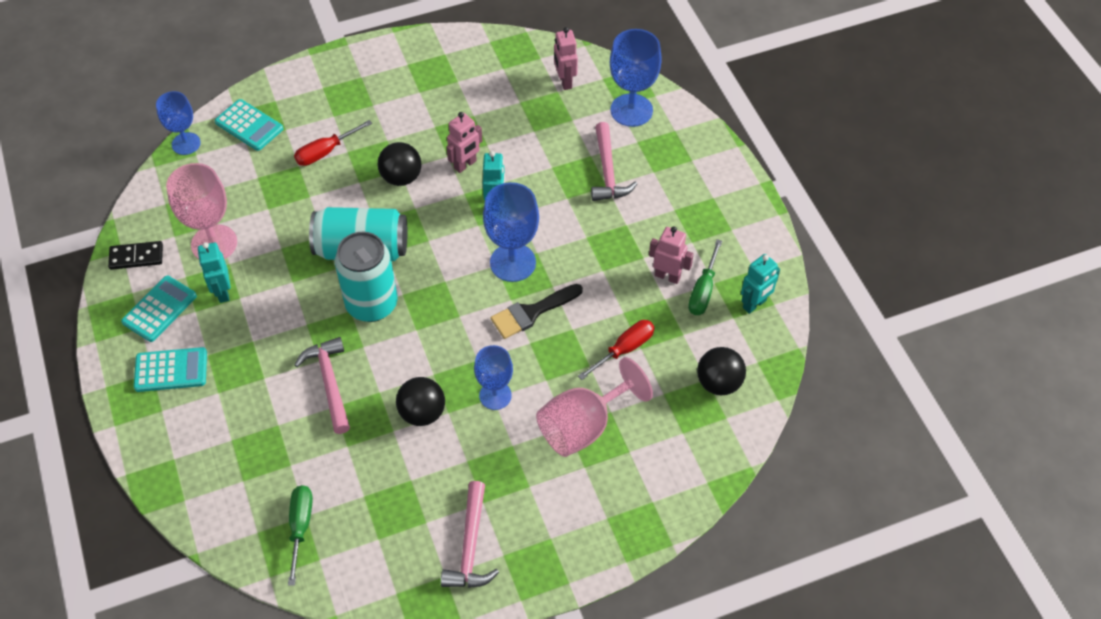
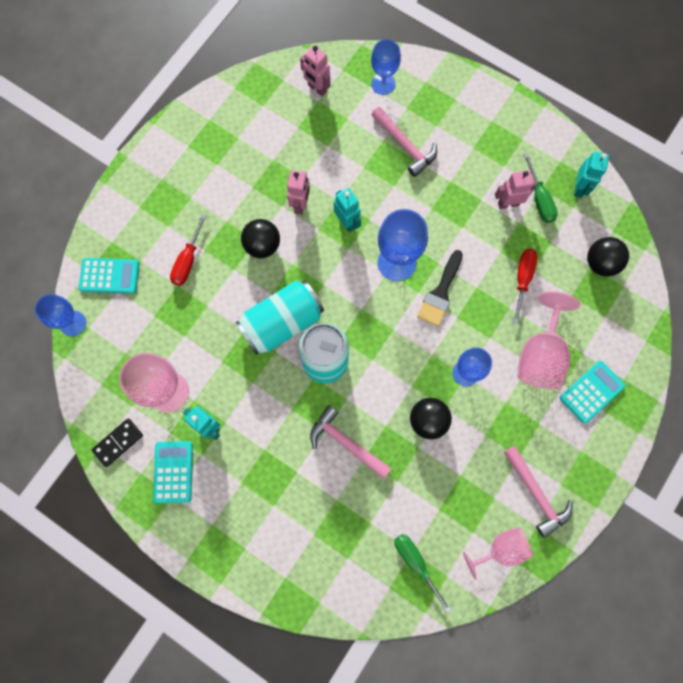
camera: 35 degrees left, 20 degrees up
(171, 370) = (224, 513): turquoise calculator -> turquoise calculator (591, 392)
(391, 571) = (500, 549): none -> pink goblet
(631, 110) = (383, 84): blue goblet -> blue goblet, size x0.66

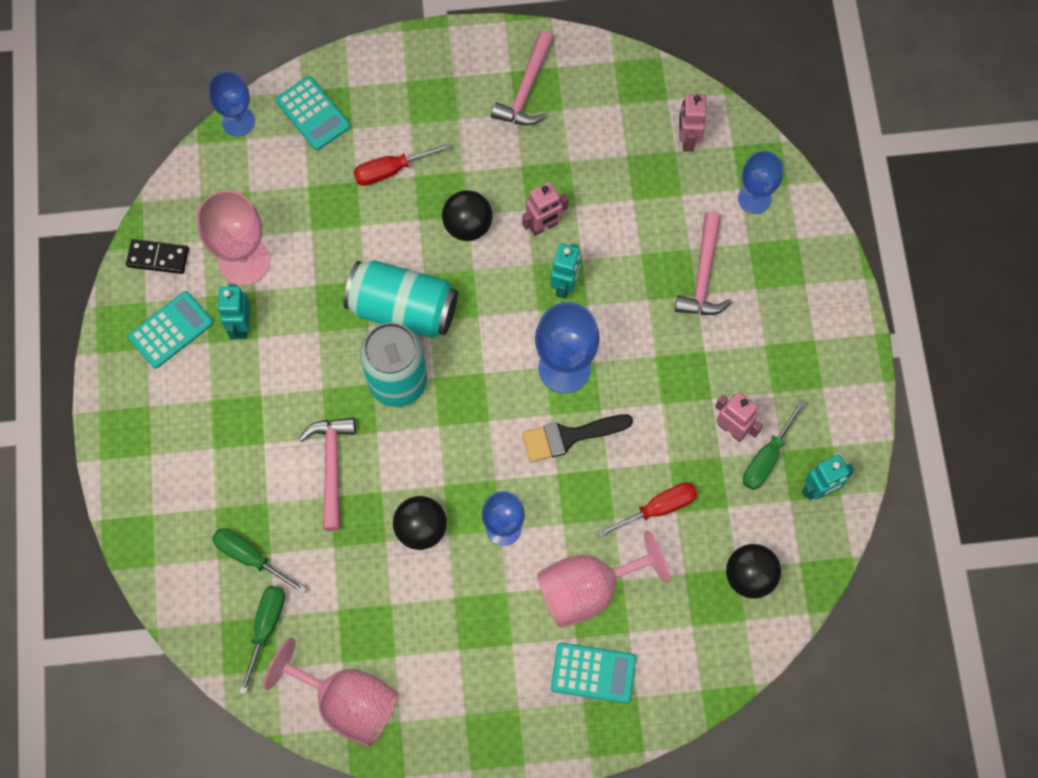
camera: 50 degrees right, 5 degrees down
(363, 537) = (250, 557): none -> green screwdriver
(500, 549) = (347, 702): pink goblet -> pink goblet, size x1.52
(536, 494) = (434, 696): pink hammer -> pink hammer (526, 89)

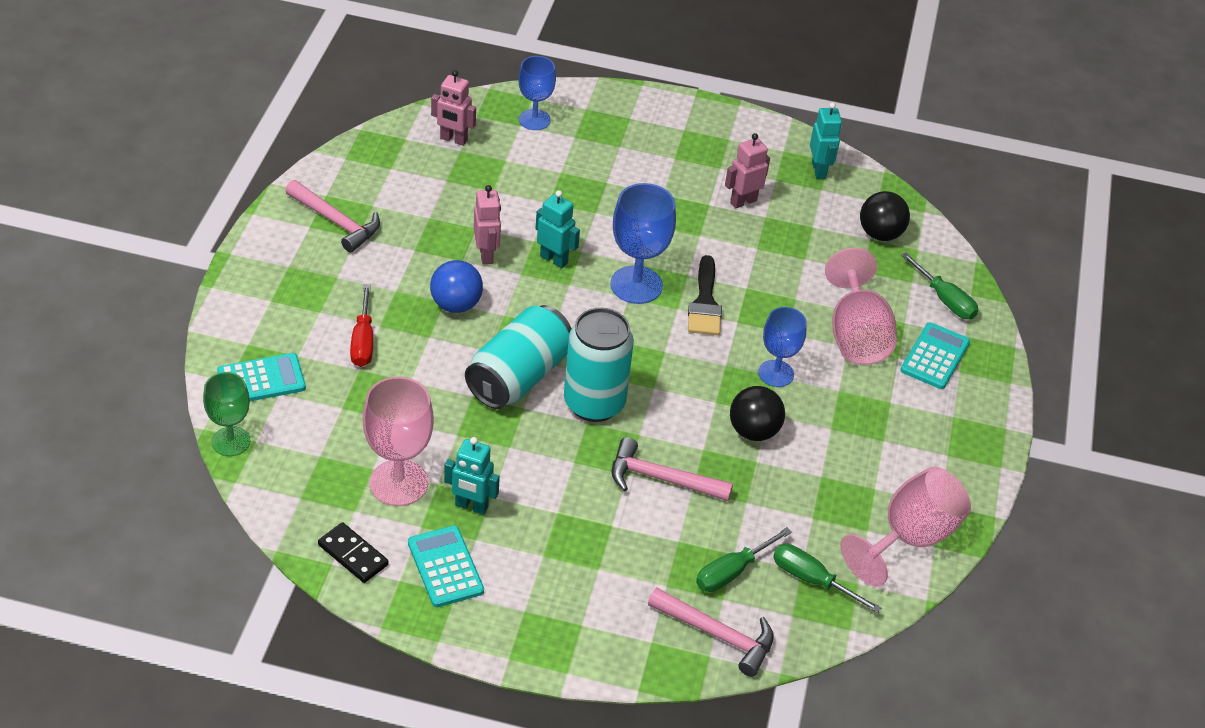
camera: 75 degrees left, 25 degrees down
(158, 258) = (353, 555): black domino -> black domino turned 75 degrees counterclockwise
(238, 121) = (231, 441): blue goblet -> green goblet
(468, 226) = (456, 305): black ball -> blue ball
(657, 509) = (797, 269): red screwdriver -> none
(703, 275) = (591, 172): pink hammer -> pink hammer (718, 635)
(767, 457) = (777, 190): green screwdriver -> green screwdriver (944, 299)

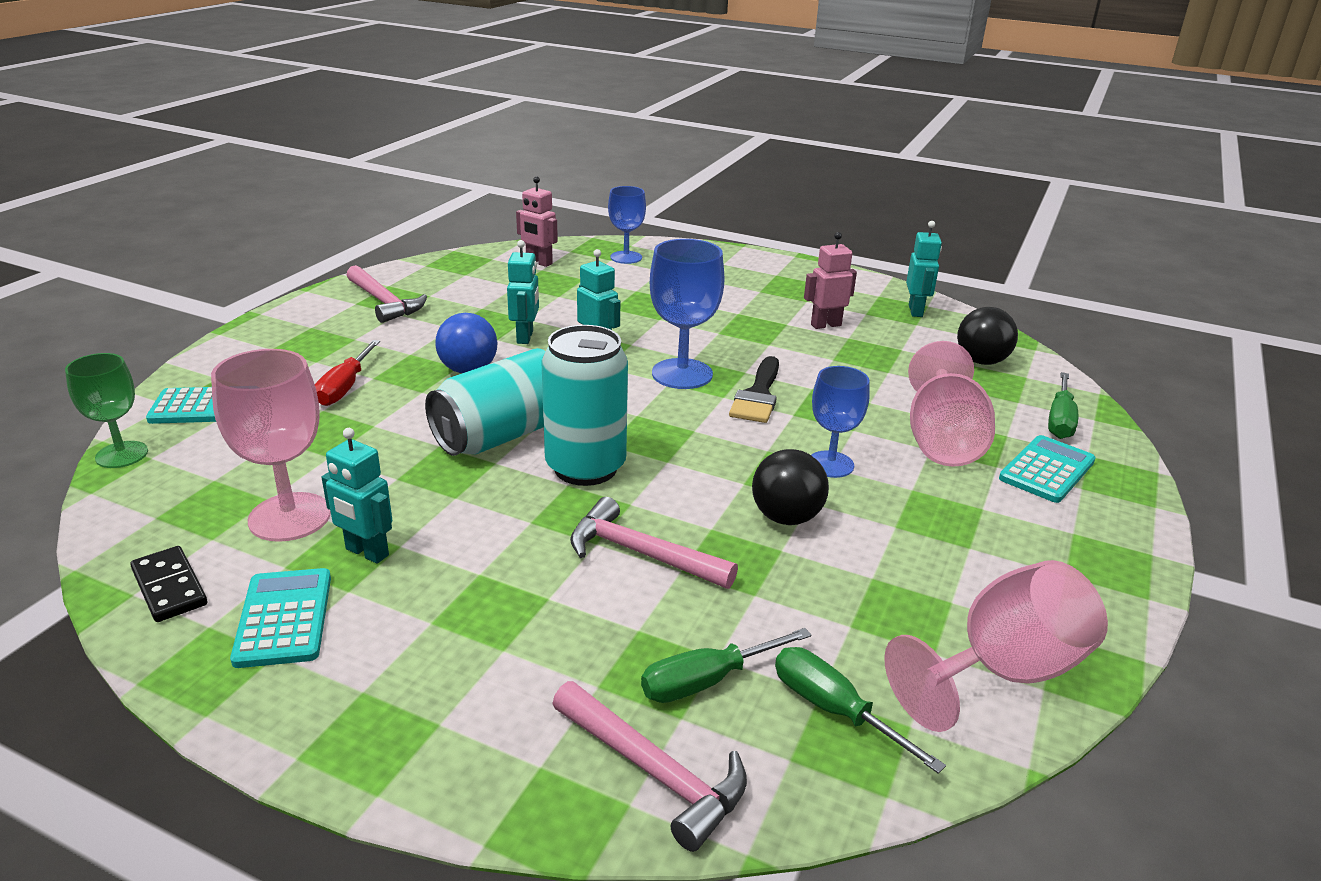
camera: 15 degrees right, 15 degrees down
(486, 254) = (525, 337): pink robot -> turquoise robot
(944, 299) = (1060, 420): green screwdriver -> green screwdriver turned 45 degrees clockwise

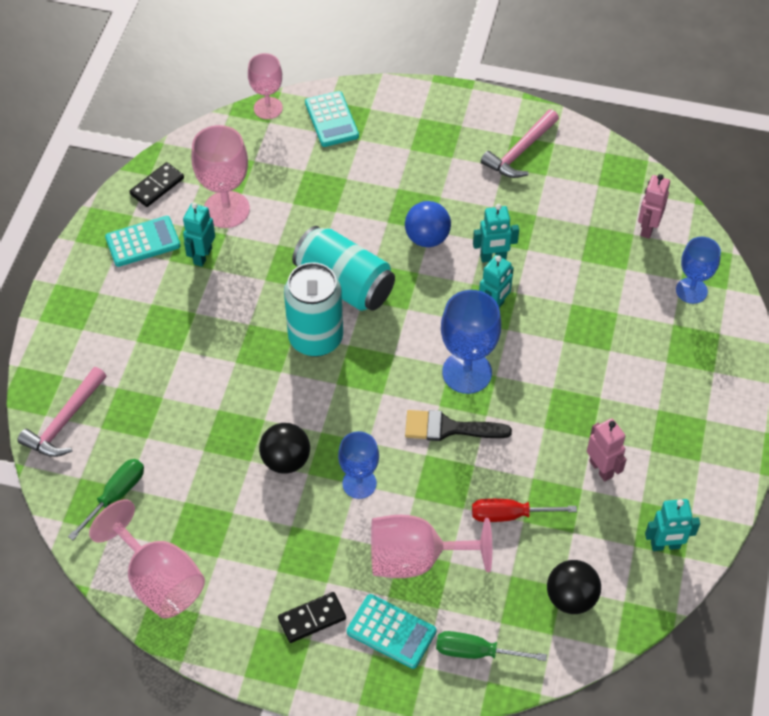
camera: 80 degrees right, 25 degrees up
(122, 455) = (268, 108): green goblet -> pink goblet
(345, 387) = (379, 178): red screwdriver -> red screwdriver (510, 515)
(641, 553) = (230, 386): pink hammer -> none
(707, 681) = (128, 435): green screwdriver -> none
(1041, 527) = (312, 619): none -> black domino

